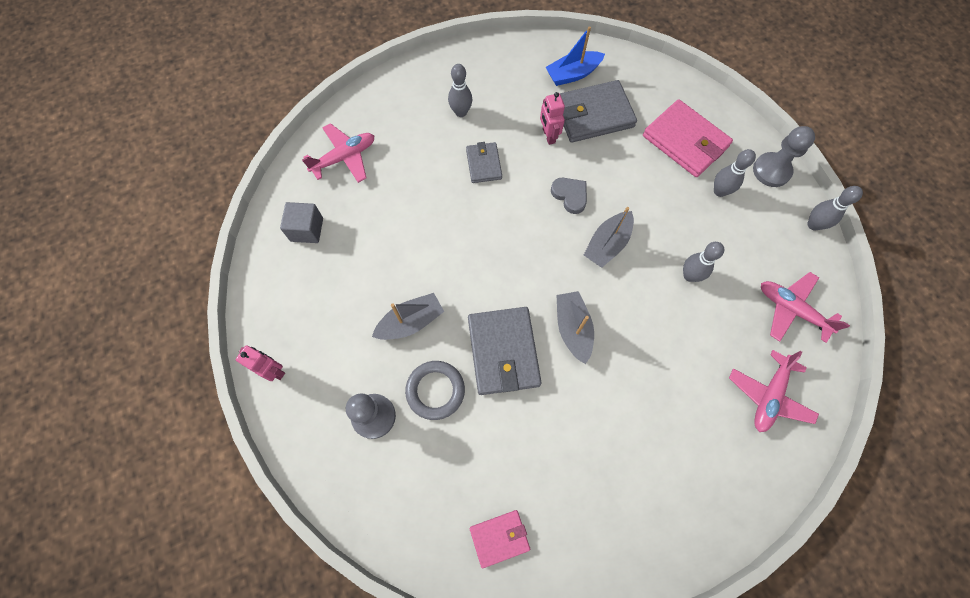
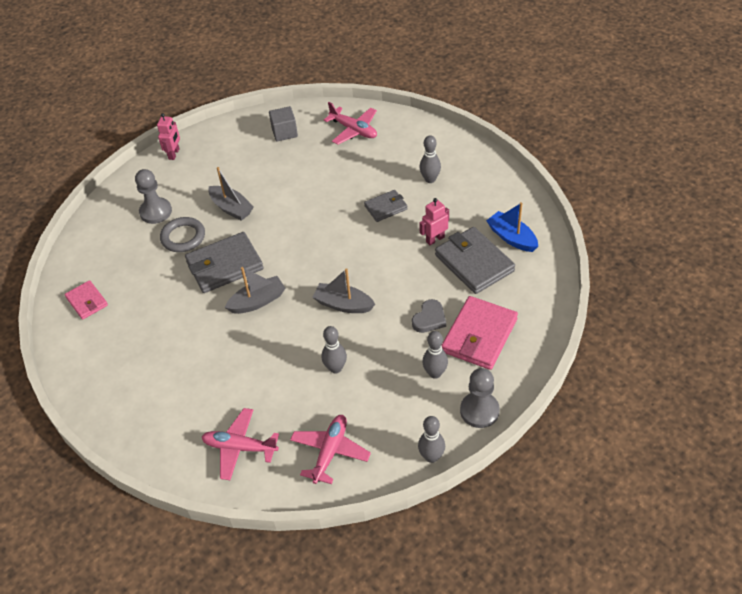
camera: 75 degrees right, 20 degrees down
(570, 195) = (380, 269): grey heart -> grey heart (429, 319)

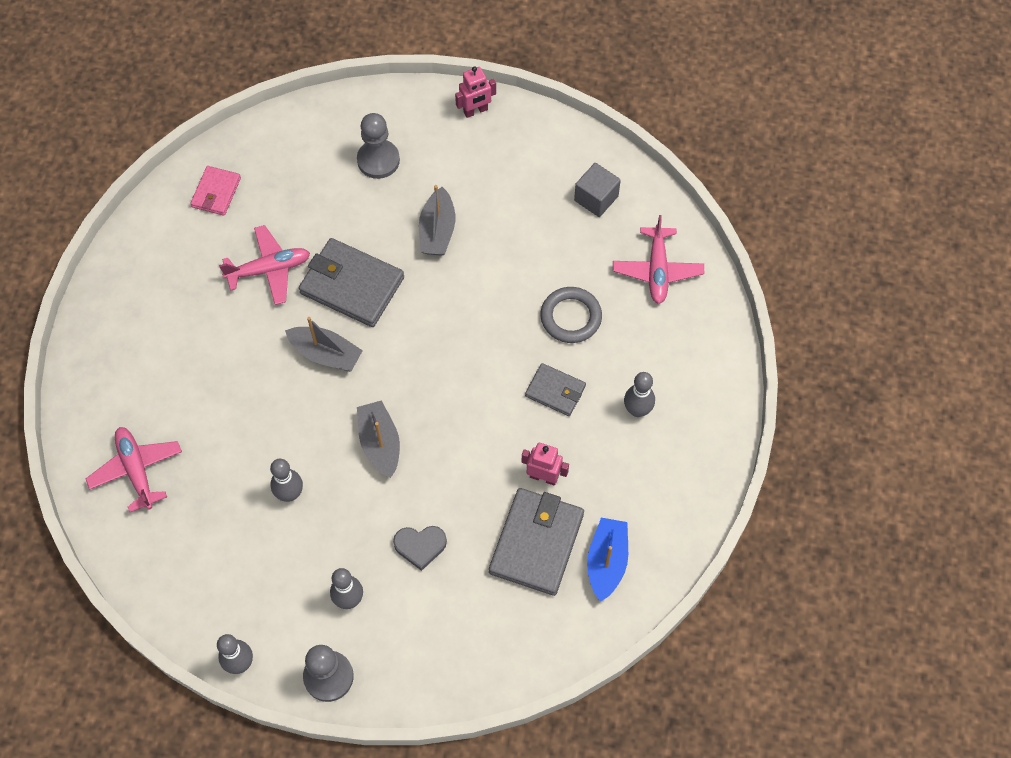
camera: 50 degrees right, 15 degrees up
(183, 237) = (362, 215): grey ring -> grey ring (571, 317)
(330, 452) = (184, 559): pink plane -> pink plane (269, 269)
(479, 335) = (432, 614): pink wallet -> none

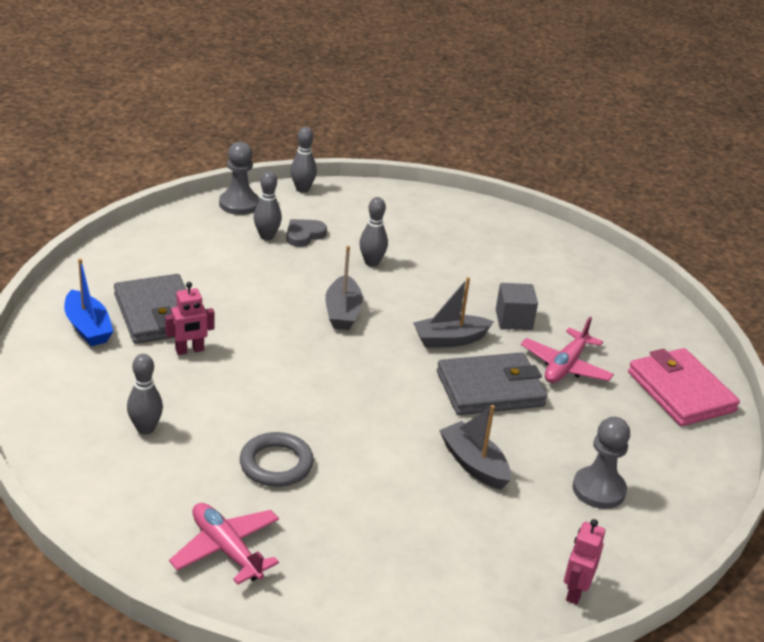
camera: 135 degrees right, 30 degrees down
(136, 470) = (485, 231): pink plane -> none
(216, 192) = (680, 392): pink wallet -> pink wallet, size x1.76
(380, 443) = (342, 312): grey boat -> grey boat turned 60 degrees clockwise
(420, 546) = (246, 277): grey heart -> grey heart (304, 235)
(555, 391) = (235, 406): grey wallet -> none
(596, 198) = (357, 581): grey cube -> grey cube (513, 320)

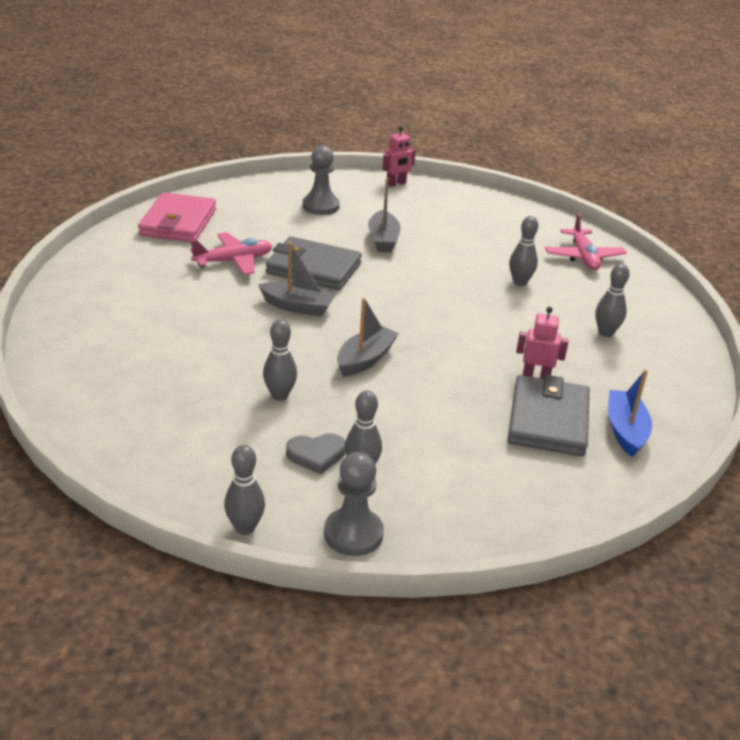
camera: 145 degrees left, 0 degrees up
(276, 464) = (520, 282): grey ring -> grey bowling pin
(513, 320) = (221, 301): grey cube -> none

